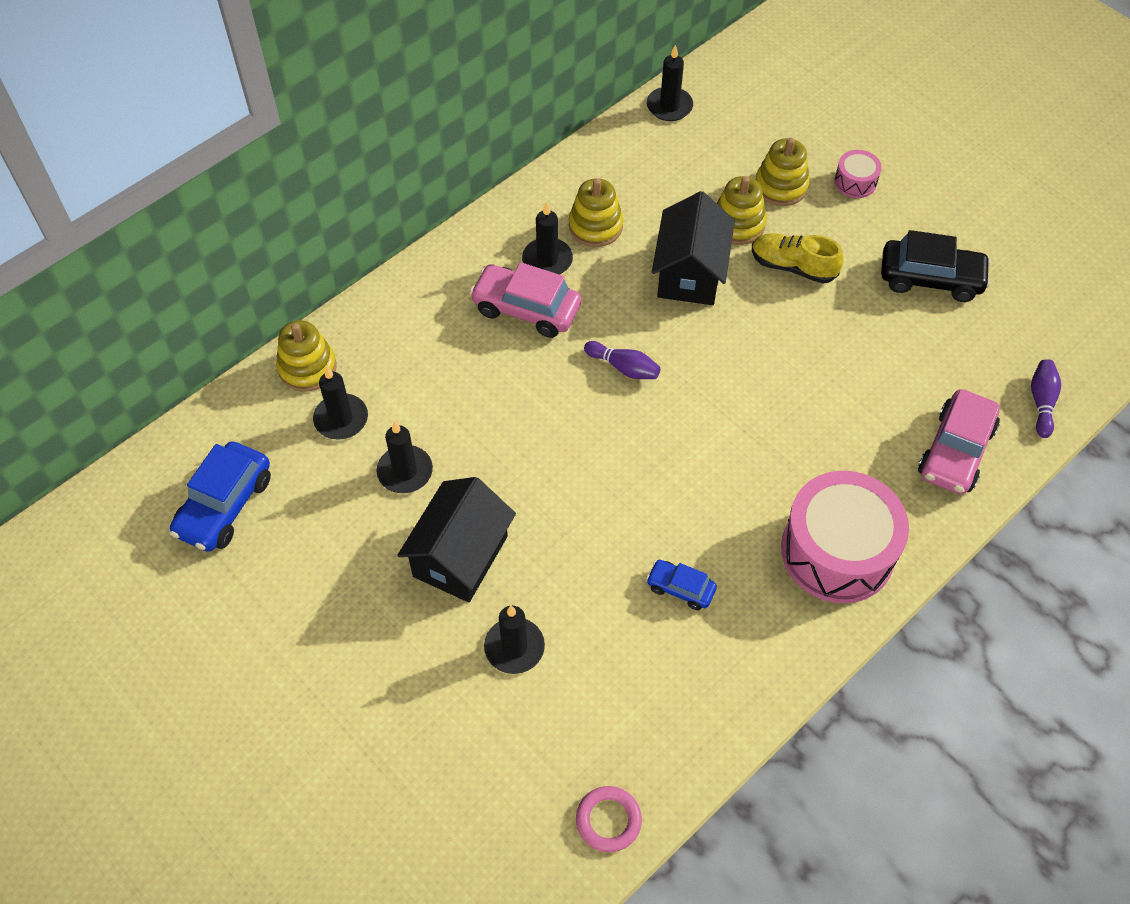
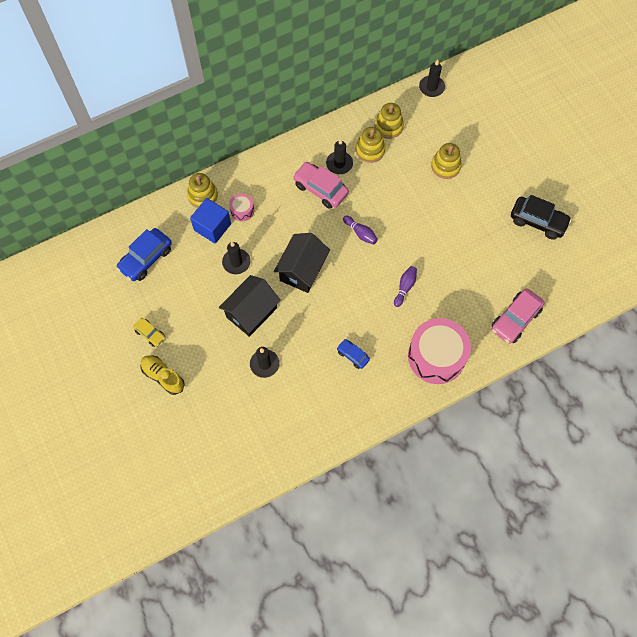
camera: 15 degrees right, 10 degrees up
(268, 646) = (150, 334): none -> yellow car
(341, 419) = (212, 227): black candle -> blue cube
(608, 820) = (284, 457): pink ring -> none
(690, 273) = (411, 189): black house -> black house (302, 270)
(781, 186) = (476, 149): yellow stacking toy -> yellow stacking toy (388, 126)
(792, 266) = (466, 197): yellow shoe -> yellow shoe (163, 376)
(855, 182) = (517, 156): pink drum -> pink drum (242, 210)
(1041, 402) = (570, 304): purple bowling pin -> purple bowling pin (405, 287)

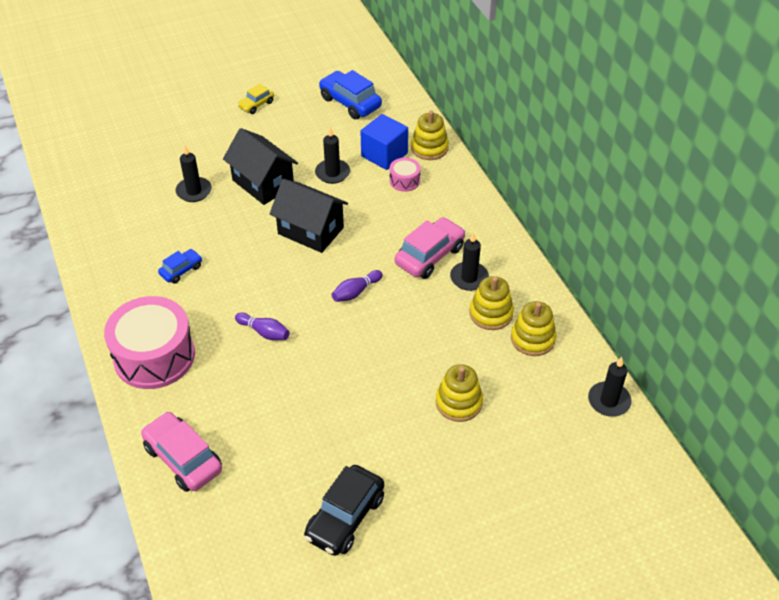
camera: 95 degrees right, 20 degrees down
(163, 376) = (203, 113): yellow shoe -> none

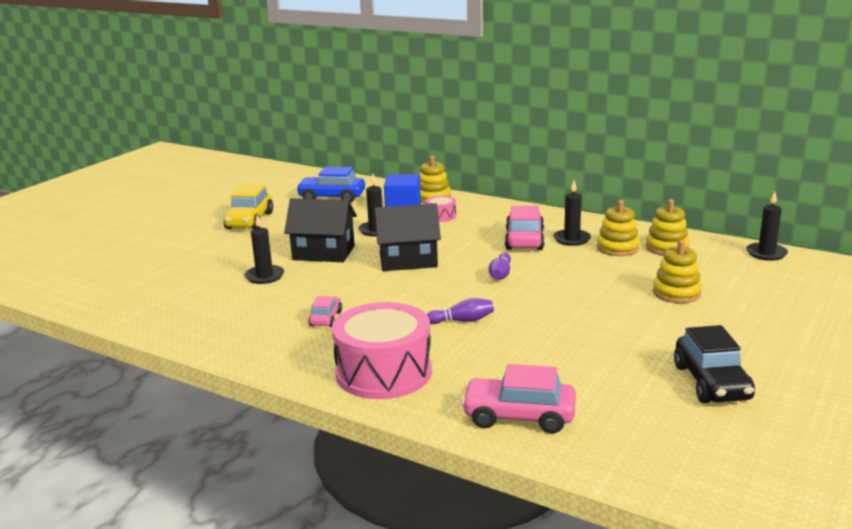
camera: 35 degrees left, 25 degrees down
(181, 270) = (326, 318): blue car -> pink car
(256, 105) = (249, 221): yellow car -> yellow car, size x1.79

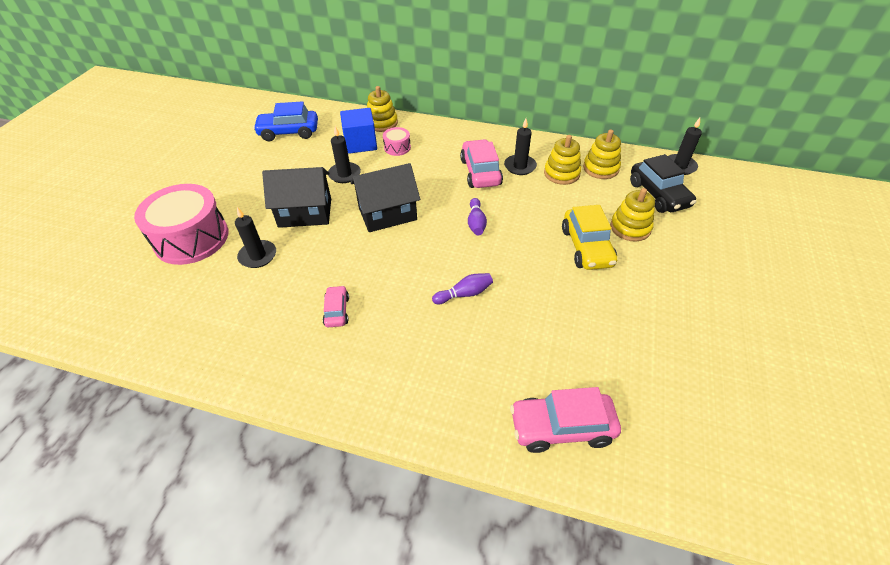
camera: 15 degrees left, 25 degrees up
(249, 221) = (219, 174): yellow car -> yellow car (586, 247)
(384, 372) = (417, 384): pink drum -> pink drum (191, 238)
(711, 383) = (702, 346): black car -> black car (658, 194)

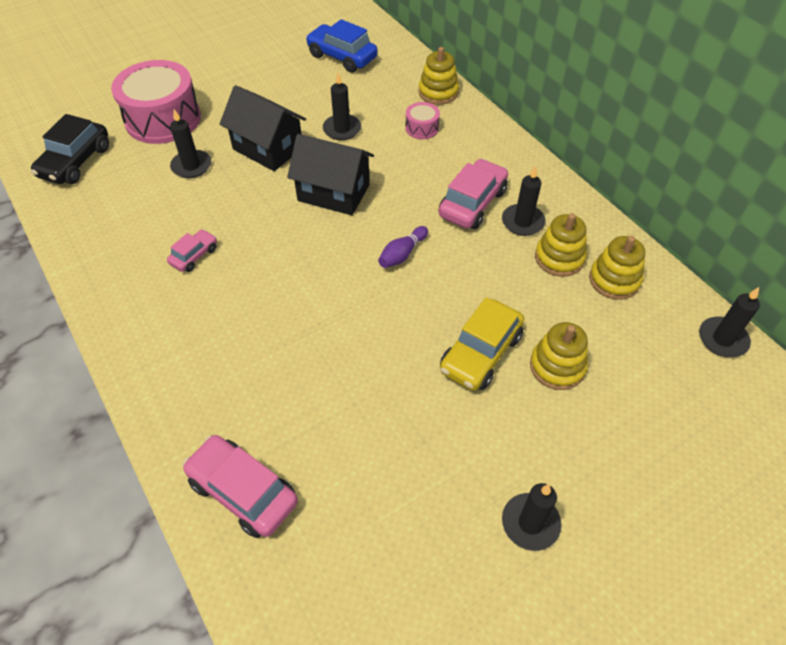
camera: 40 degrees right, 5 degrees up
(360, 143) = (392, 104): blue cube -> none
(464, 294) = (308, 315): purple bowling pin -> none
(658, 194) = (644, 354): black car -> black car (76, 162)
(718, 313) = (530, 523): none -> black candle

